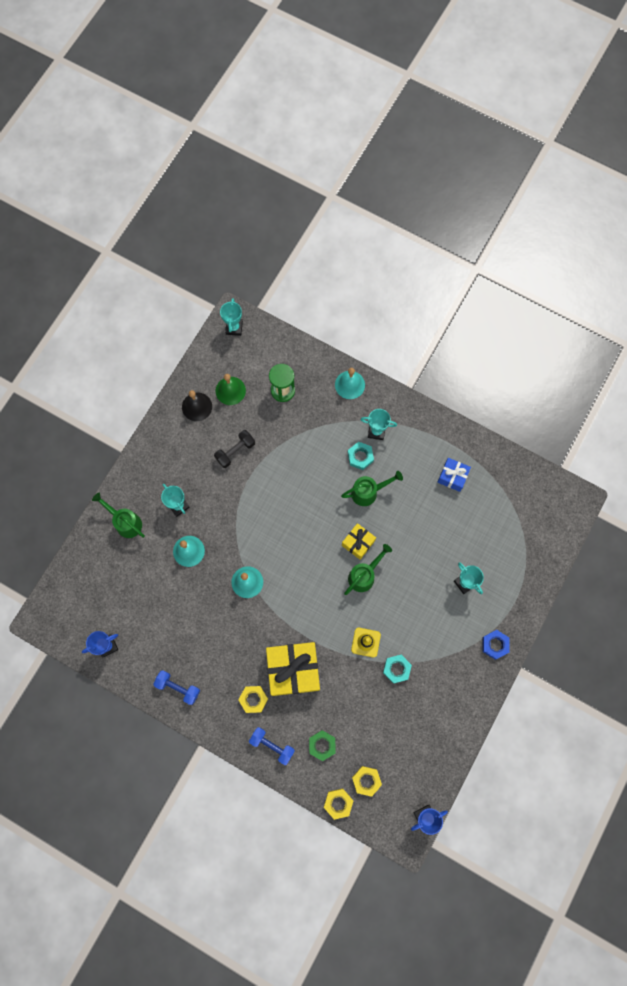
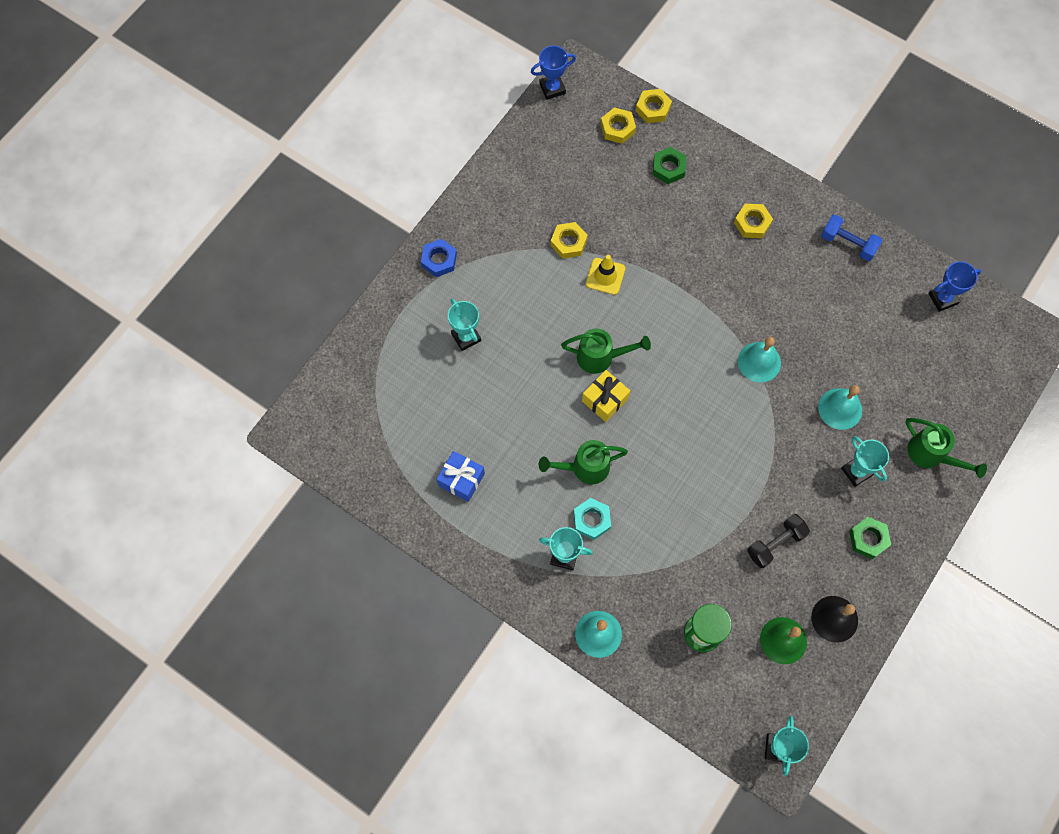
camera: 175 degrees left, 5 degrees down
(172, 460) = (868, 539): none -> green nut
(272, 745) = (730, 172): blue dumbbell -> none
(293, 670) = (700, 252): yellow gift -> none
(364, 575) = (600, 357): green watering can -> green watering can turned 135 degrees counterclockwise
(396, 669) = (568, 242): turquoise nut -> yellow nut

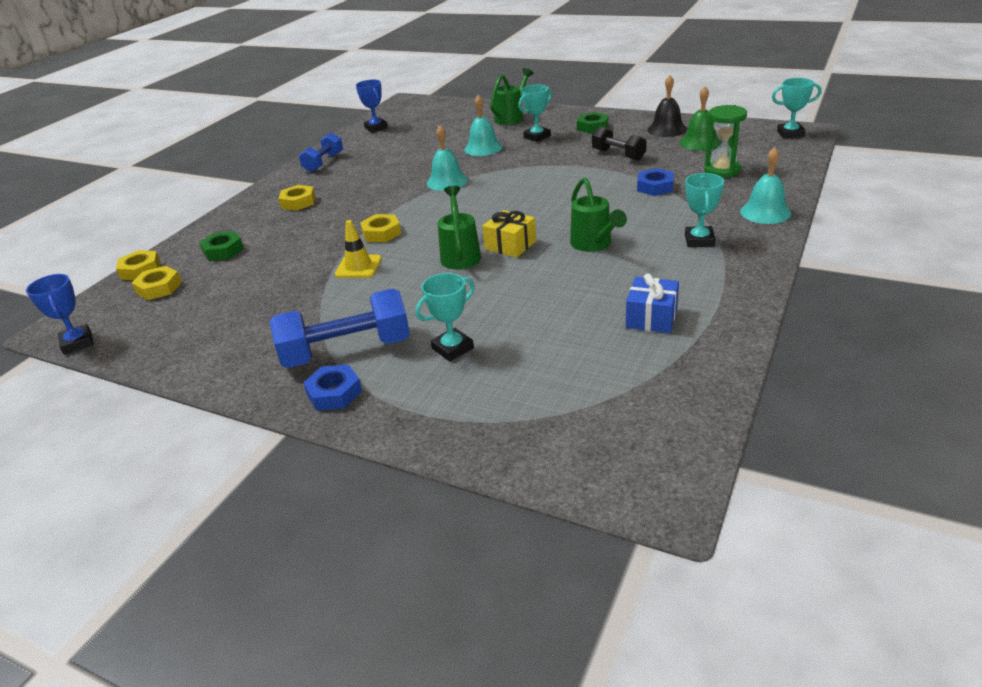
camera: 95 degrees left, 35 degrees down
(485, 267) = (347, 351): none -> blue dumbbell
(568, 242) = (313, 296): yellow nut -> yellow nut (381, 233)
(592, 520) = (650, 232): turquoise nut -> none
(683, 555) = (655, 187): none -> blue nut

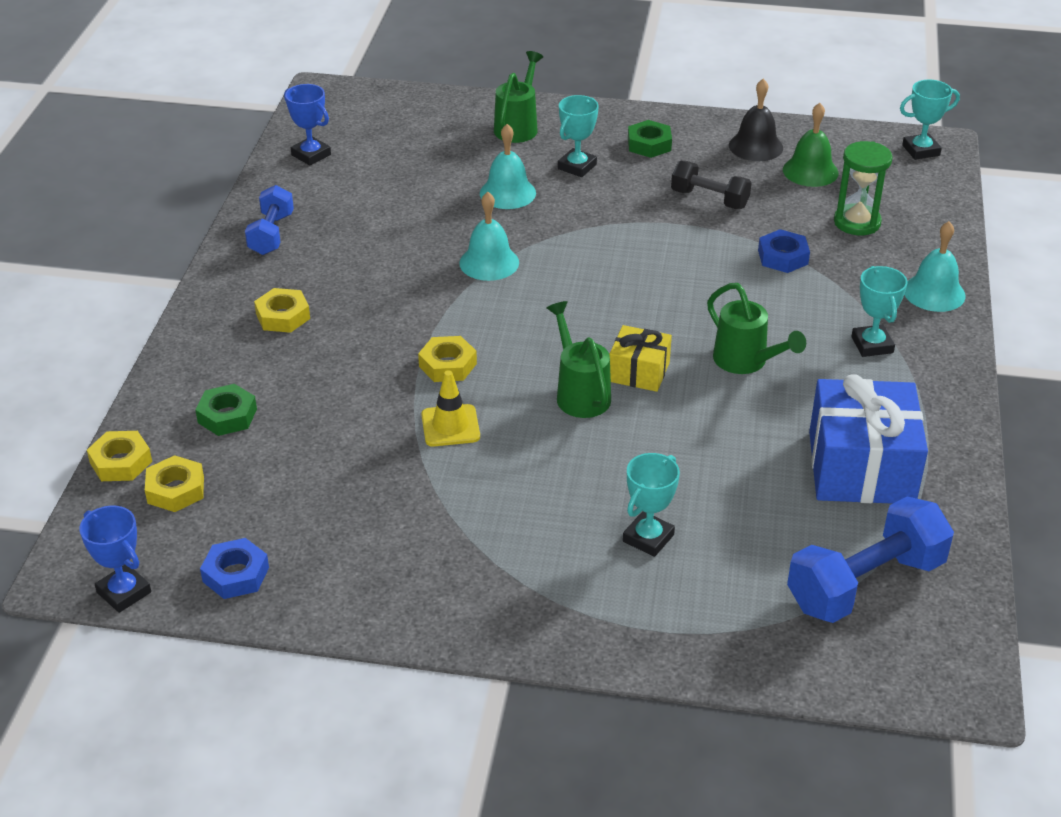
camera: 20 degrees left, 5 degrees up
(334, 393) = (538, 618): blue nut -> blue nut (236, 574)
(347, 351) = (517, 558): blue dumbbell -> blue dumbbell (865, 584)
(651, 317) = (861, 467): blue gift -> blue gift, size x1.87

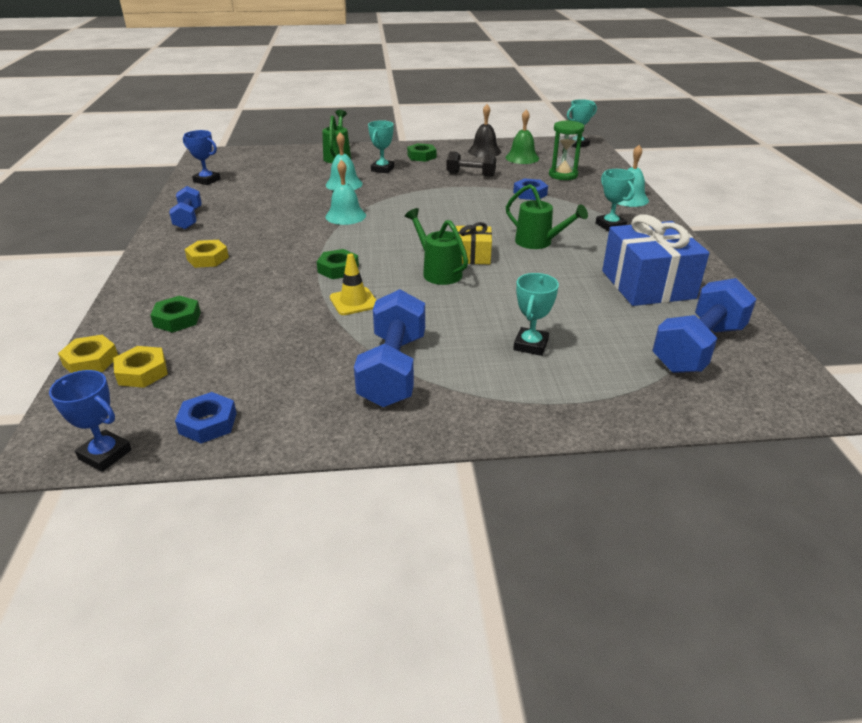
camera: 15 degrees left, 5 degrees down
(448, 365) = (338, 269): yellow nut -> green nut
(464, 542) = (393, 369): none -> blue dumbbell

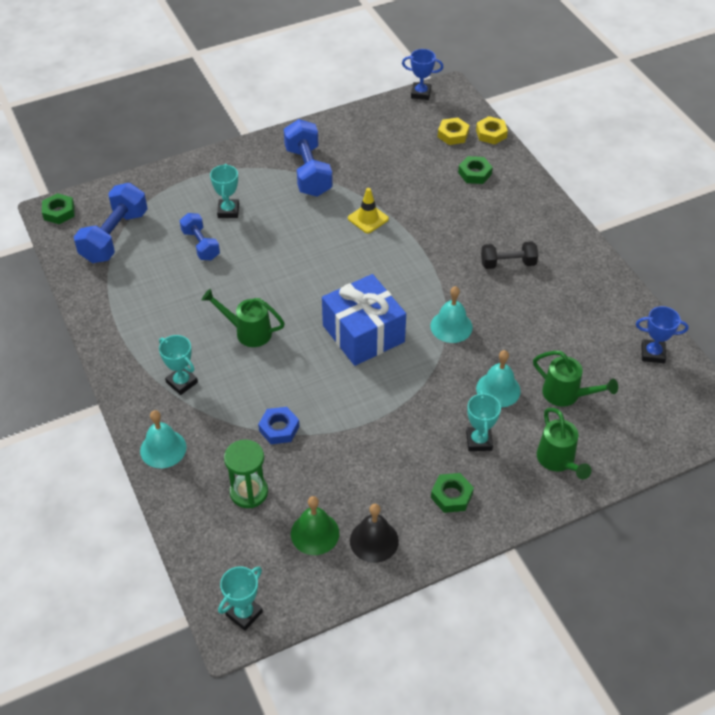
camera: 160 degrees right, 15 degrees up
(188, 219) = (592, 280): blue dumbbell -> blue dumbbell (200, 245)
(207, 258) = (517, 234): yellow nut -> none
(208, 423) = (387, 118): blue nut -> none
(338, 269) = (403, 249): green nut -> green nut (59, 212)
(438, 272) = (321, 267): green watering can -> green watering can (566, 394)
(470, 174) = (364, 459): black dumbbell -> black dumbbell (508, 263)
(472, 256) = (302, 295): yellow gift -> none
(647, 284) = (147, 296): blue gift -> blue gift (363, 333)

